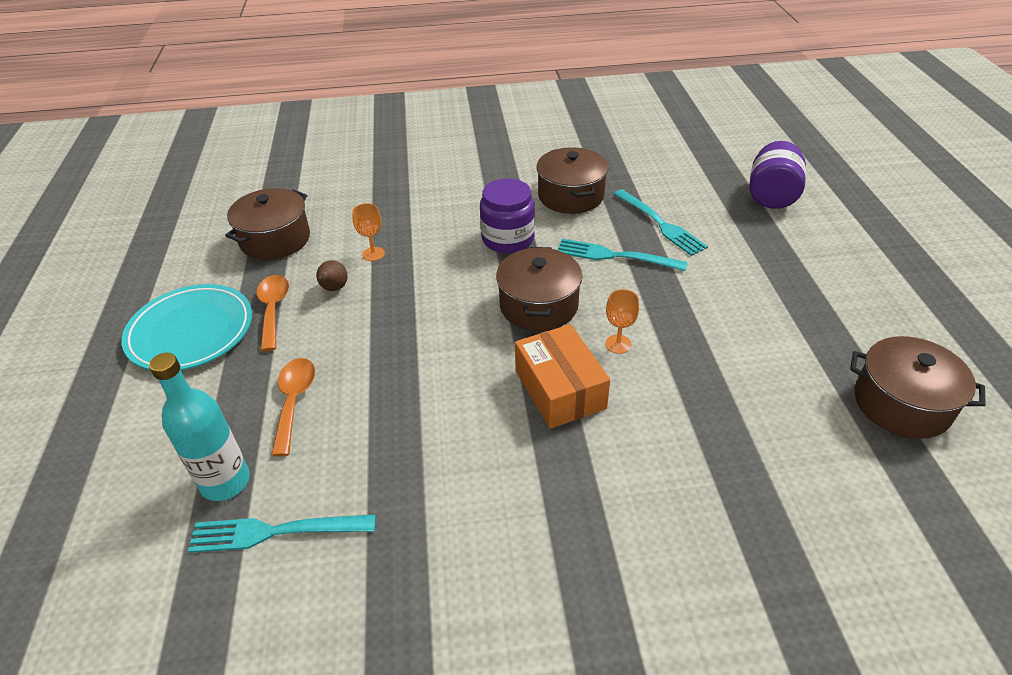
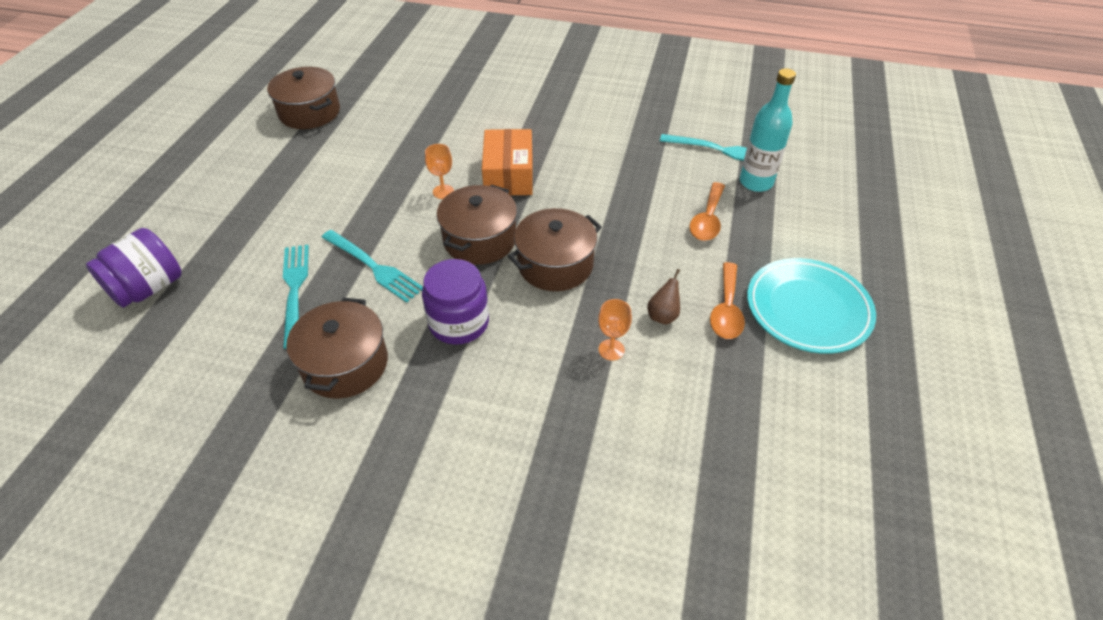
camera: 160 degrees left, 5 degrees up
(275, 239) = (726, 414): brown pot -> brown pot (555, 264)

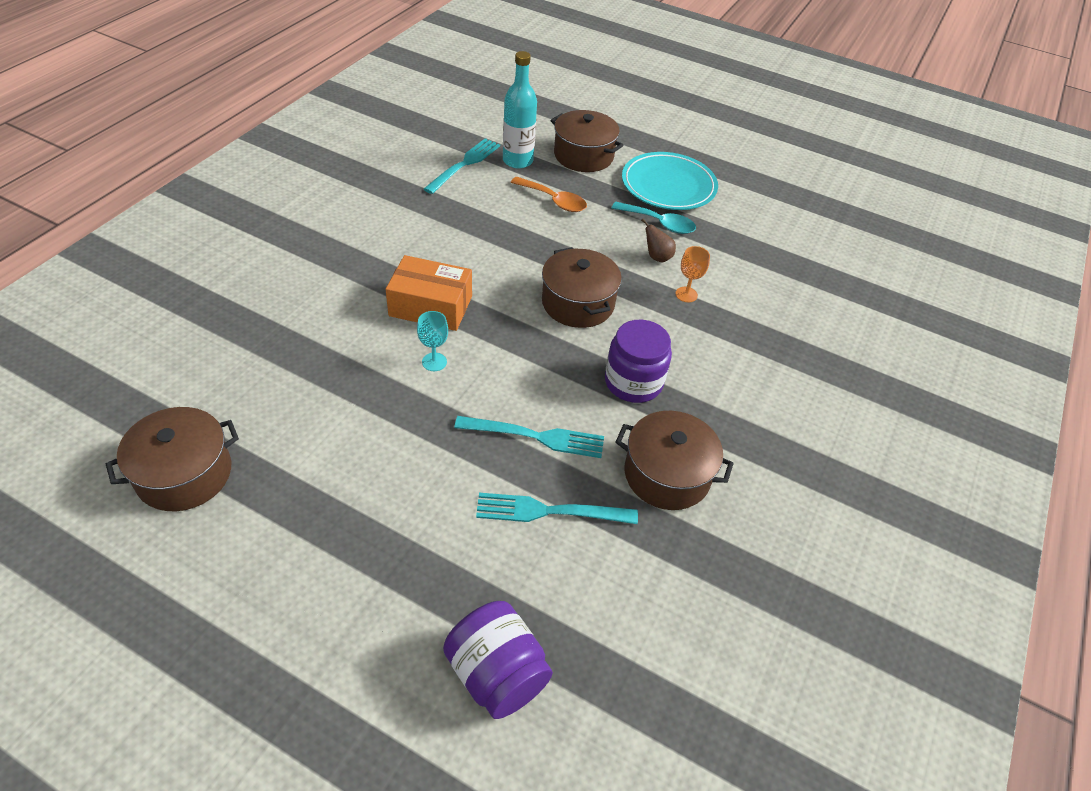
camera: 80 degrees left, 0 degrees up
(374, 267) = (536, 436): turquoise fork -> turquoise fork turned 45 degrees clockwise
(443, 192) = (434, 362): orange goblet -> turquoise goblet
(480, 240) = (524, 347): brown pot -> brown pot (583, 155)
(726, 310) = (659, 223): orange spoon -> turquoise spoon

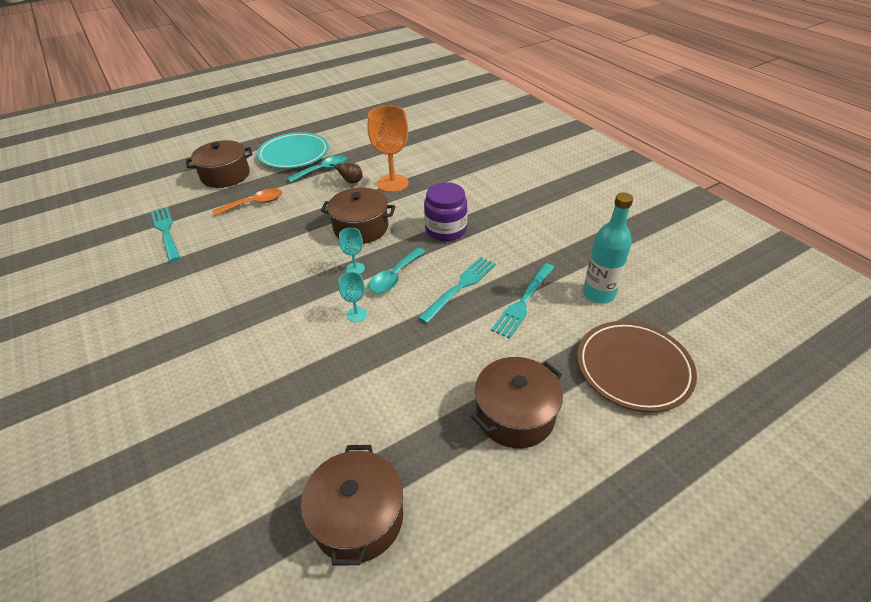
camera: 55 degrees left, 5 degrees down
(430, 306) = (299, 299): orange box -> none
(497, 674) = (633, 368): purple jar -> brown plate
(505, 329) = (355, 268): none -> turquoise goblet
(513, 368) = (394, 277): none -> turquoise spoon
(517, 161) = (194, 205): turquoise bottle -> turquoise bottle (598, 294)
(667, 474) = (524, 243): brown pot -> brown pot (515, 415)
(686, 294) = (392, 183): orange goblet -> orange goblet, size x2.02

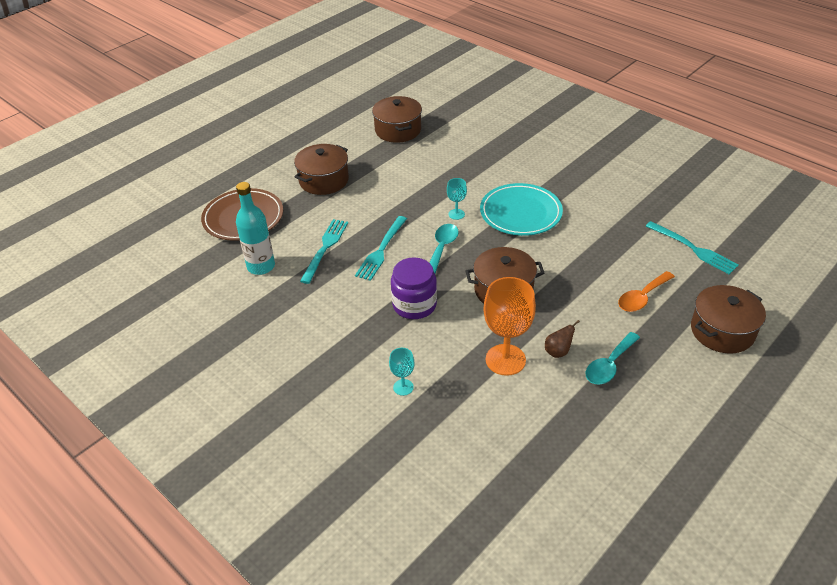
camera: 165 degrees right, 0 degrees up
(294, 154) = (675, 388): turquoise plate -> turquoise plate (520, 213)
(355, 268) = (481, 248): turquoise goblet -> turquoise goblet (403, 387)

